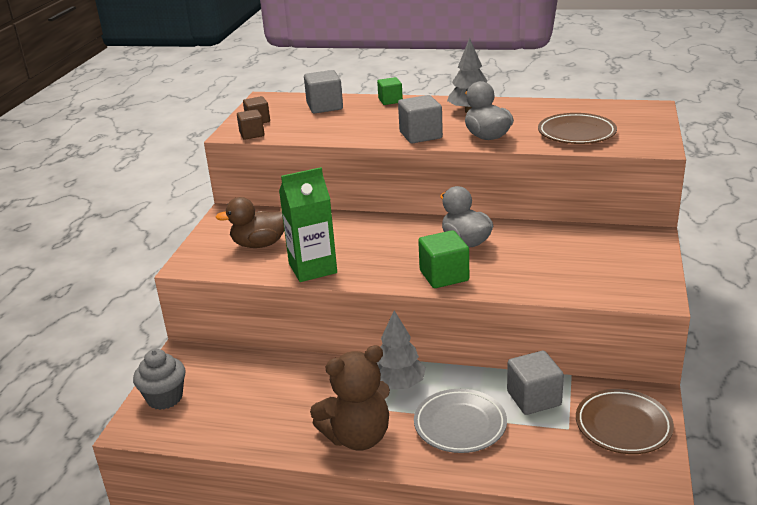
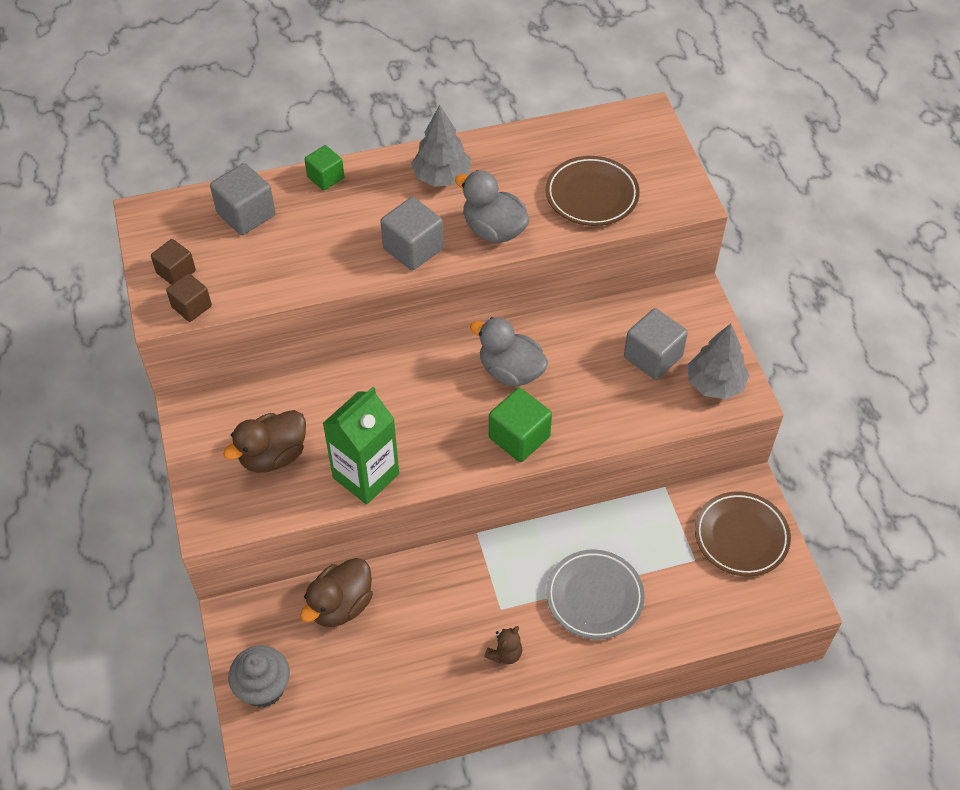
camera: 30 degrees left, 25 degrees up
(258, 369) = (340, 605): none -> brown duck
(357, 437) = (505, 654): brown teddy bear -> brown teddy bear, size x0.43
(398, 384) = (504, 567): grey tree -> grey tree (715, 384)
(534, 398) = (646, 533): grey cube -> grey cube (653, 357)

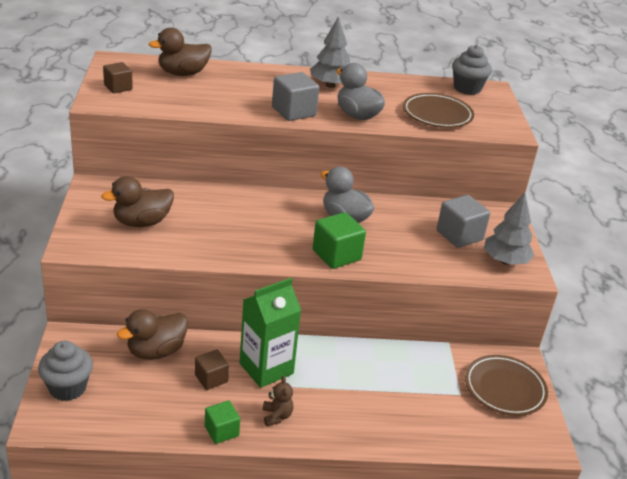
camera: 10 degrees right, 20 degrees down
(191, 307) = (119, 104): brown cube -> brown cube (211, 378)
(246, 214) = (183, 73): grey cube -> brown duck
(325, 177) = (247, 69): green cube -> green cube (221, 431)
(366, 476) = (206, 249): green carton -> green carton (266, 368)
(505, 654) = (277, 416): brown teddy bear -> brown teddy bear turned 60 degrees counterclockwise
(594, 597) = (367, 397): grey plate -> none
(616, 126) = (467, 88): none -> grey cupcake

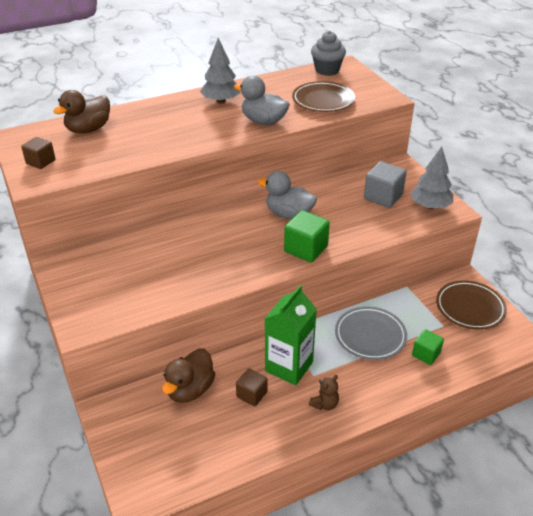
camera: 20 degrees left, 5 degrees up
(67, 388) = (137, 456): grey cupcake -> none
(142, 222) = (126, 280): brown duck -> none
(221, 431) = (291, 437): green cube -> green cube (426, 354)
(277, 416) = (325, 404): brown teddy bear -> brown teddy bear turned 75 degrees clockwise
(293, 111) = (210, 135): grey cube -> none
(371, 373) = (370, 336): none -> grey plate

